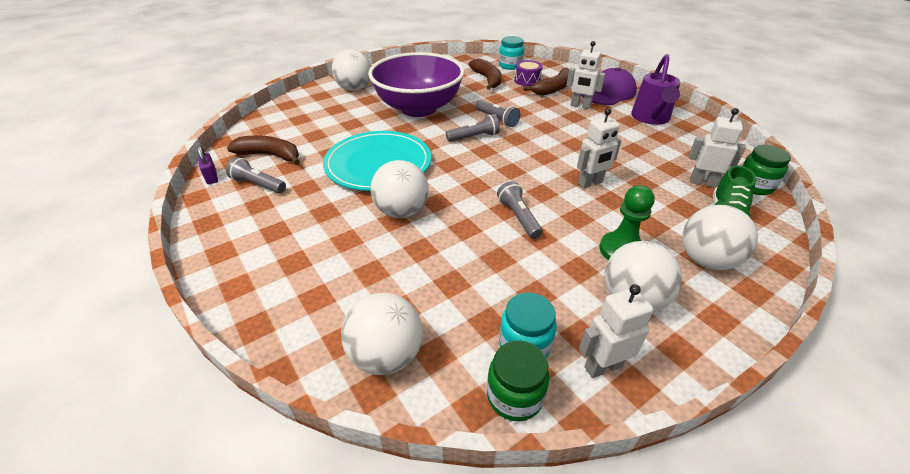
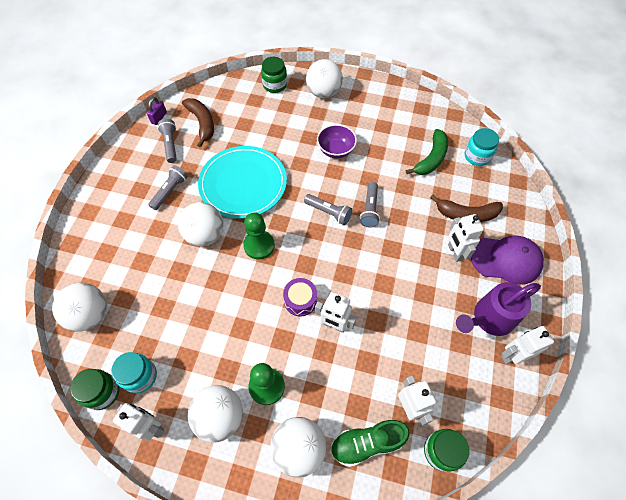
camera: 50 degrees right, 20 degrees up
(304, 104) = (275, 85): none -> green jar
(418, 108) = (336, 150): purple bowl -> purple bowl, size x0.45
(459, 185) = (259, 245): none -> green pawn
(487, 79) = (431, 158): brown banana -> green banana
(518, 217) = (253, 303): grey flashlight -> grey flashlight (170, 191)
(527, 80) = (461, 186): purple drum -> purple drum (300, 300)
(690, 123) = (512, 355): none -> white robot

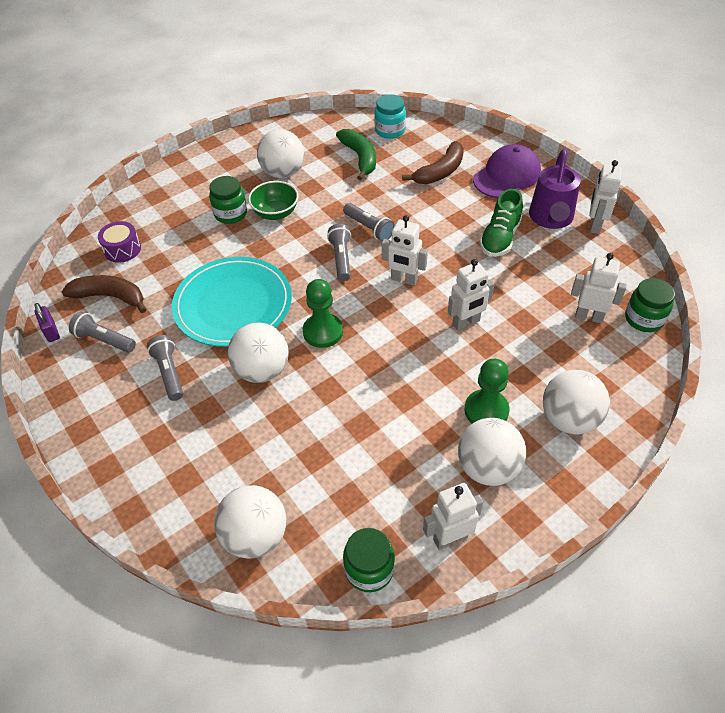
camera: 50 degrees left, 10 degrees down
(140, 376) = (381, 520): turquoise jar -> none
(275, 85) = (137, 211): green jar -> green jar (230, 214)
(300, 300) = (417, 333): purple drum -> purple drum (122, 249)
(323, 93) = (196, 182): white ball -> white ball (283, 173)
(328, 212) = (341, 258): grey flashlight -> grey flashlight turned 75 degrees counterclockwise
(336, 150) = (275, 213): purple bowl -> green bowl
(367, 443) = (600, 365): green shoe -> green shoe (500, 238)
(455, 252) = (469, 201): white robot -> white robot (404, 280)

